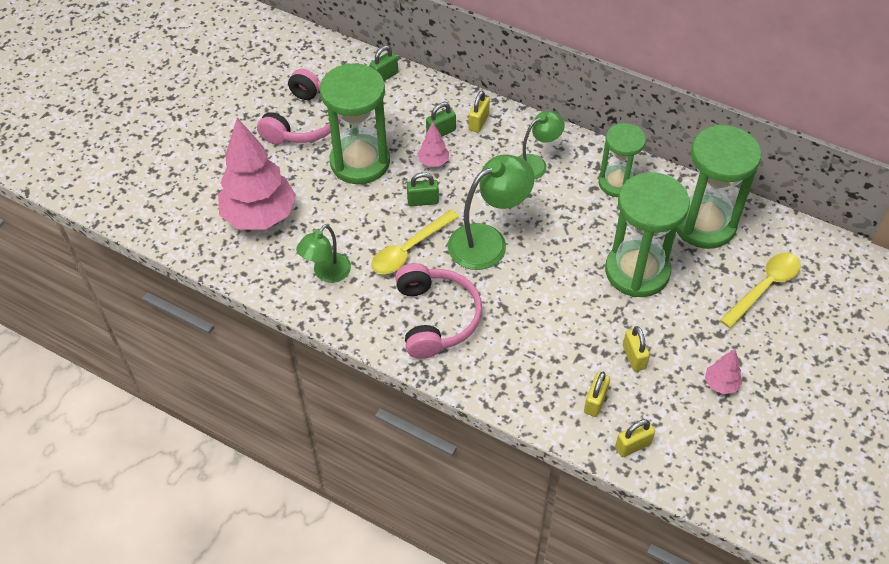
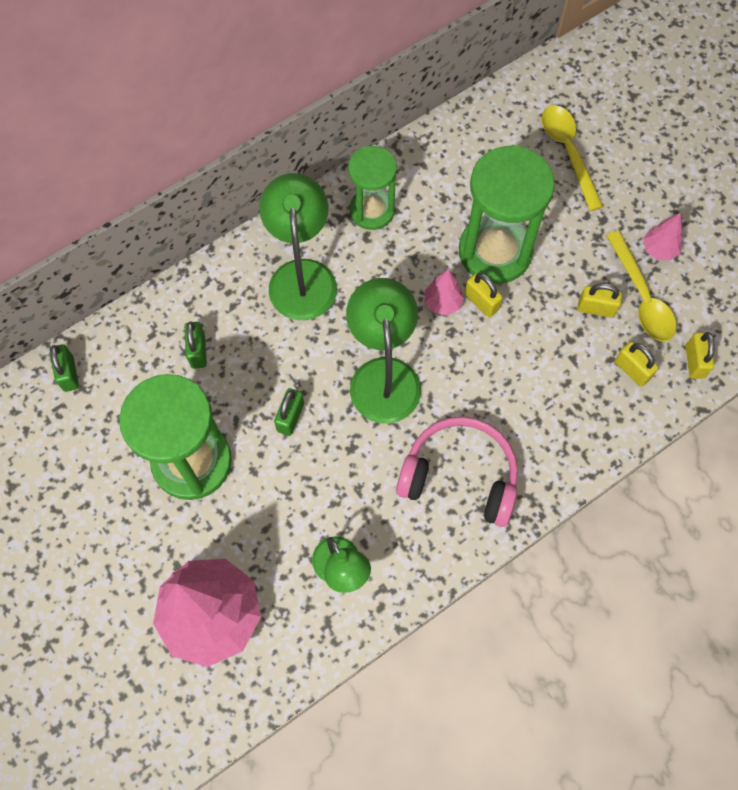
camera: 65 degrees left, 15 degrees up
(305, 121) = (86, 499): pink headphones -> none
(409, 249) = (352, 463): yellow spoon -> yellow spoon (641, 296)
(433, 162) = (238, 380): pink tree -> pink tree (442, 303)
(478, 122) = (206, 304): yellow padlock -> yellow padlock (481, 302)
(535, 164) = (302, 275): green lamp -> green lamp, size x1.59
(704, 224) = (467, 161): green hourglass -> none

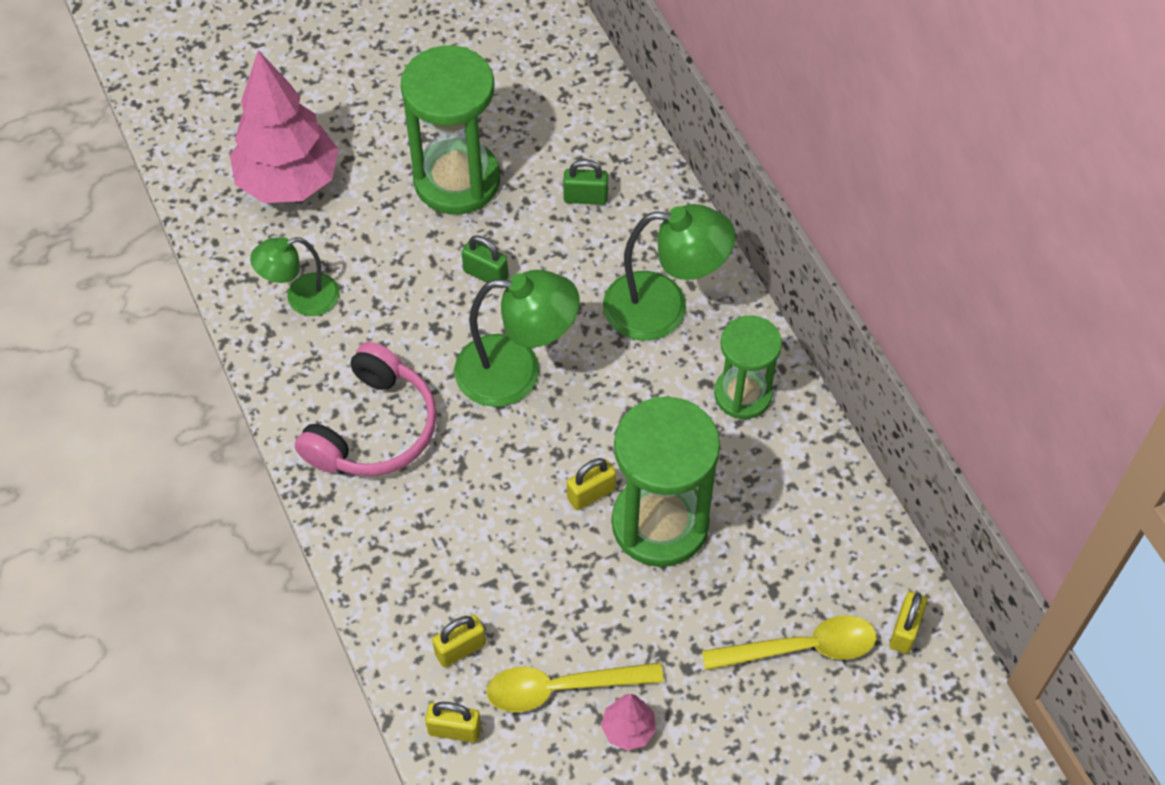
camera: 100 degrees right, 10 degrees down
(69, 374) = (583, 83): green padlock -> none
(442, 303) = (598, 450): pink tree -> none
(596, 308) = (555, 626): yellow padlock -> yellow padlock (905, 631)

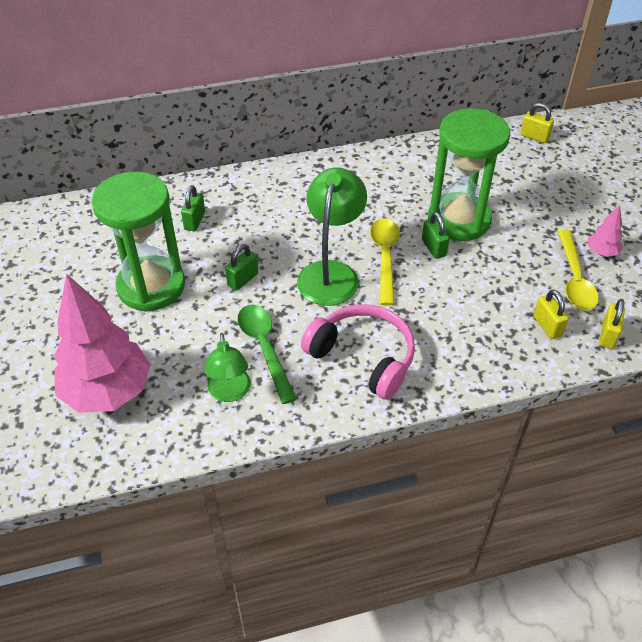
camera: 80 degrees left, 10 degrees down
(373, 320) = (264, 348): none -> green spoon
(591, 494) = (433, 248): yellow padlock -> green padlock
(663, 308) = (297, 197): green lamp -> none
(743, 394) = (371, 172): green hourglass -> none
(801, 648) = (545, 175): yellow spoon -> yellow spoon (385, 257)

